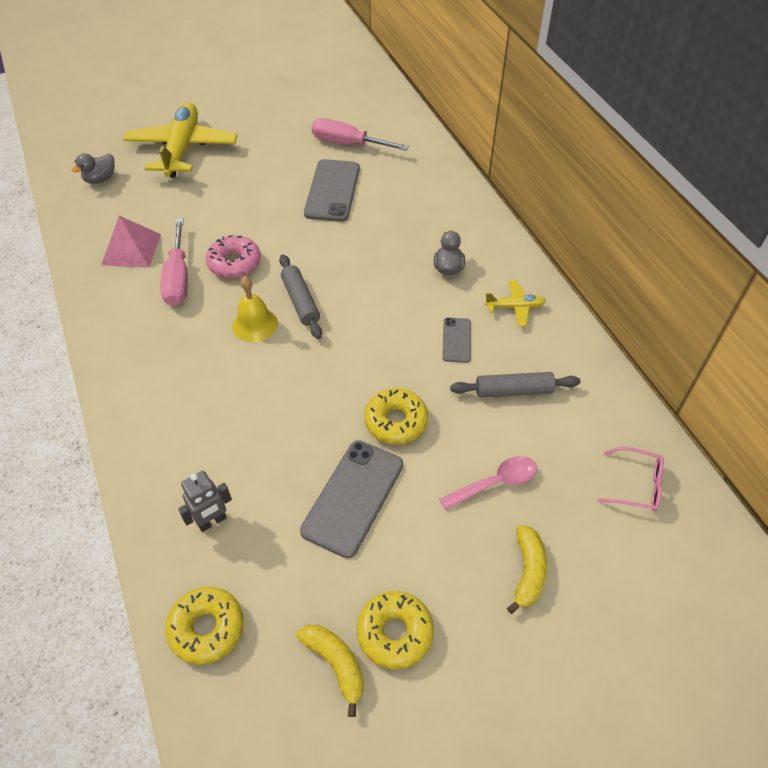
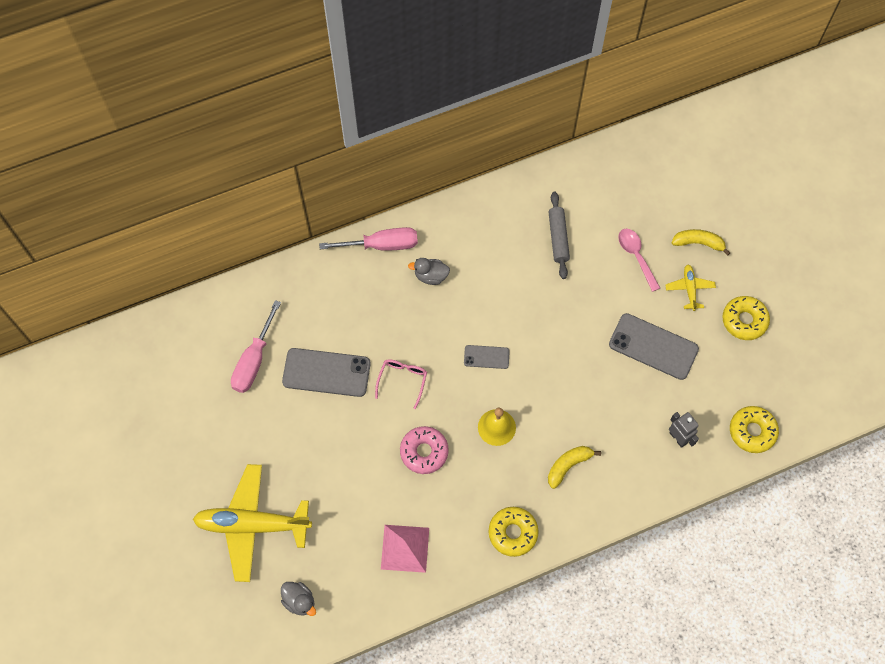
camera: 90 degrees left, 15 degrees up
(178, 278) = (442, 499): pink screwdriver -> pink screwdriver (381, 245)
(300, 301) = (470, 392): grey rolling pin -> none
(336, 664) = (766, 354): yellow banana -> yellow banana (568, 466)
(396, 421) = (589, 318): yellow donut -> yellow donut (513, 533)
(456, 340) = (510, 274): grey phone -> grey phone (486, 357)
(515, 307) = (475, 229): yellow plane -> yellow plane (689, 289)
(636, 485) = (632, 172): pink glasses -> pink glasses (402, 380)

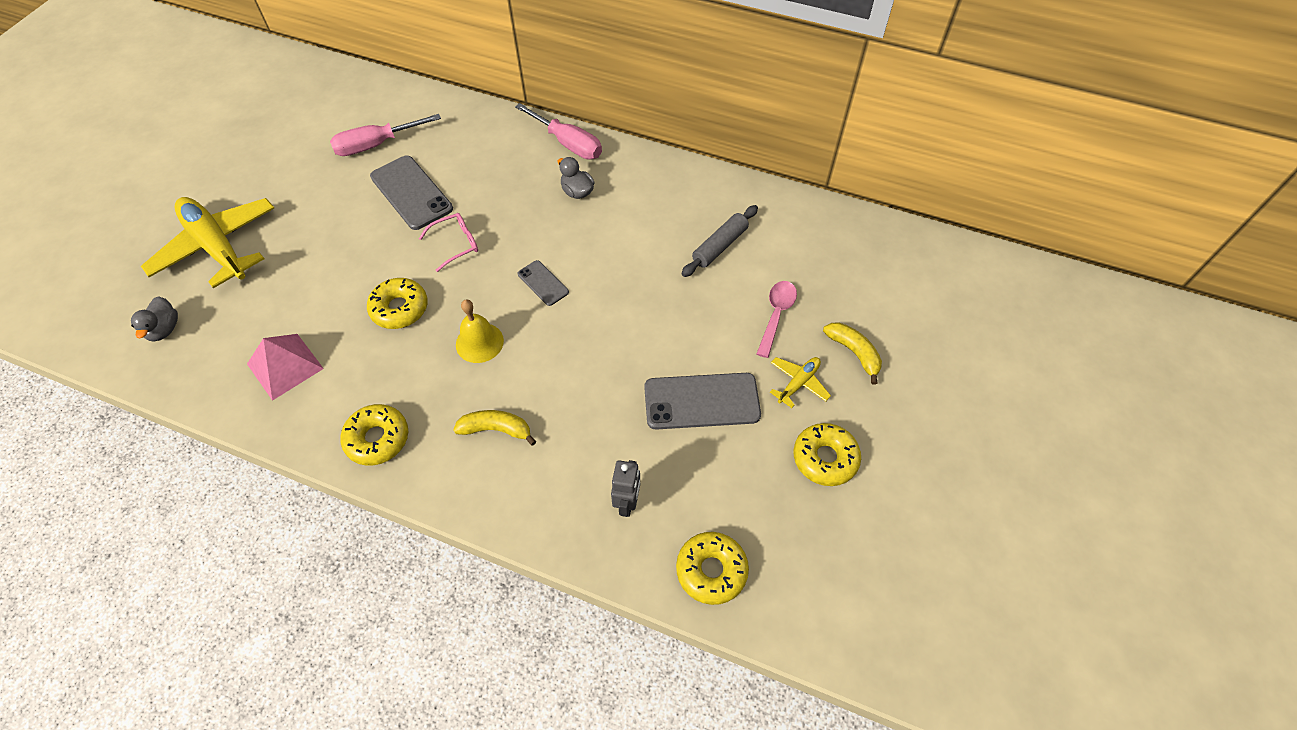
camera: 45 degrees right, 10 degrees down
(424, 452) = (399, 309): pink donut -> yellow donut
(653, 346) = (701, 401): grey phone -> grey phone turned 75 degrees counterclockwise

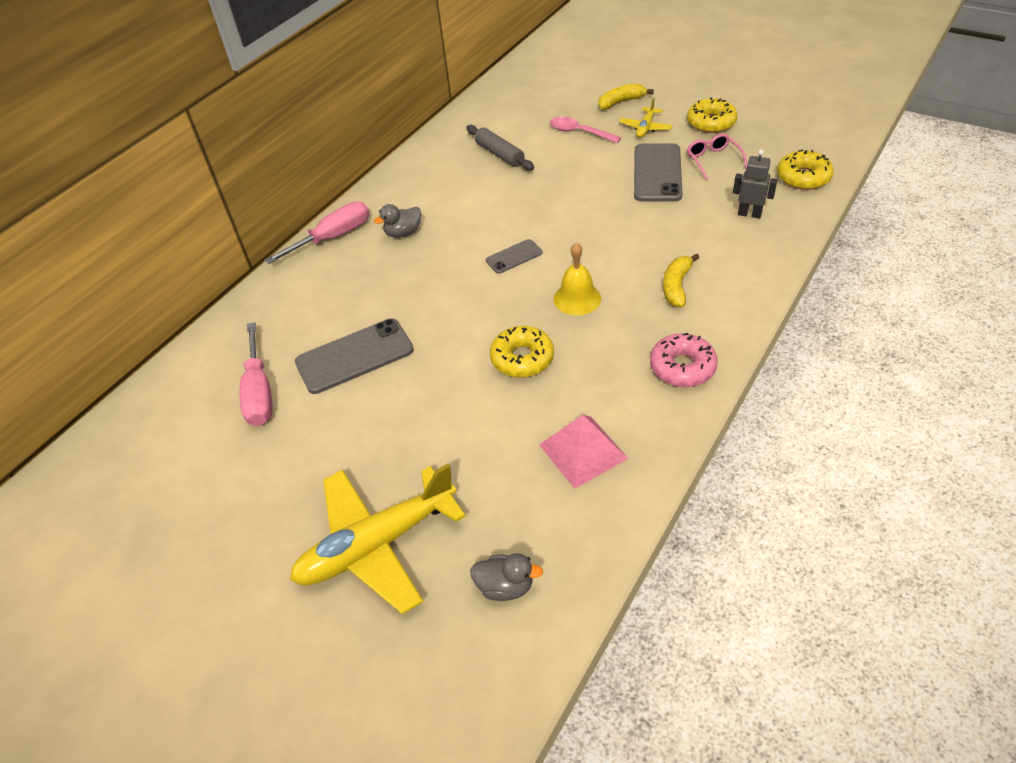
camera: 75 degrees left, 10 degrees down
(377, 439) = (682, 367): yellow donut -> pink donut
(456, 244) = (445, 318): pink glasses -> pink glasses (713, 160)
(798, 383) = (645, 128): yellow plane -> yellow plane turned 120 degrees counterclockwise

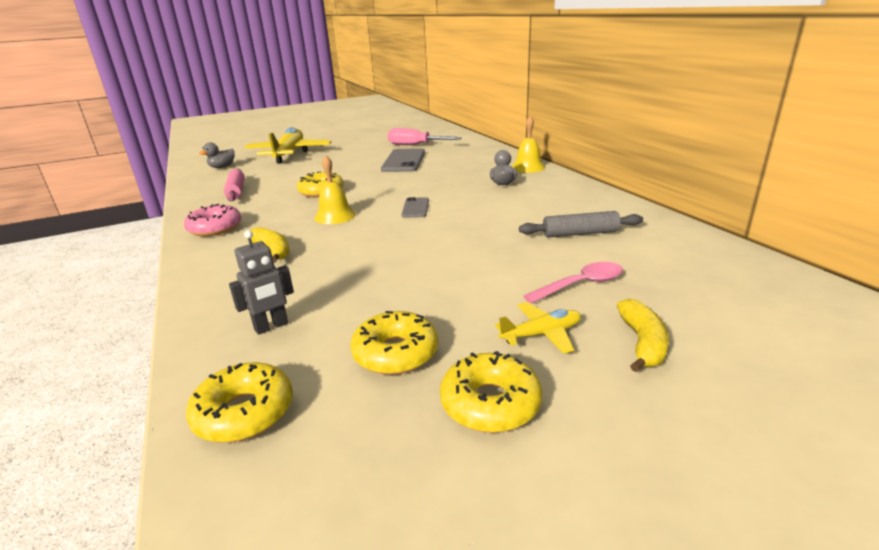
camera: 120 degrees right, 20 degrees down
(333, 237) = (528, 167): pink screwdriver -> yellow bell
(583, 451) = (236, 191): pink pyramid -> pink rolling pin
(645, 128) = (541, 334): yellow plane -> yellow plane turned 105 degrees clockwise
(657, 173) = (429, 302): grey phone -> none
(713, 160) = (395, 353): pink glasses -> yellow donut

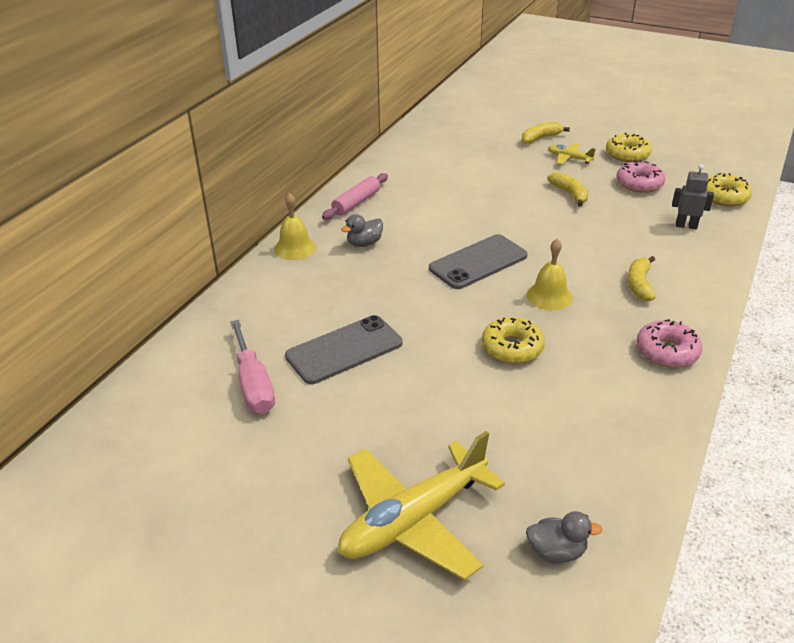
camera: 130 degrees left, 10 degrees up
(236, 191) = (595, 426): pink rolling pin -> pink rolling pin (356, 203)
(395, 353) = (639, 184): yellow donut -> pink donut
(415, 208) = (478, 262): grey phone -> grey phone, size x1.87
(450, 288) = (569, 194): none -> yellow banana
(580, 233) = (439, 179): grey rolling pin -> none
(581, 285) = (509, 161): pink spoon -> none

